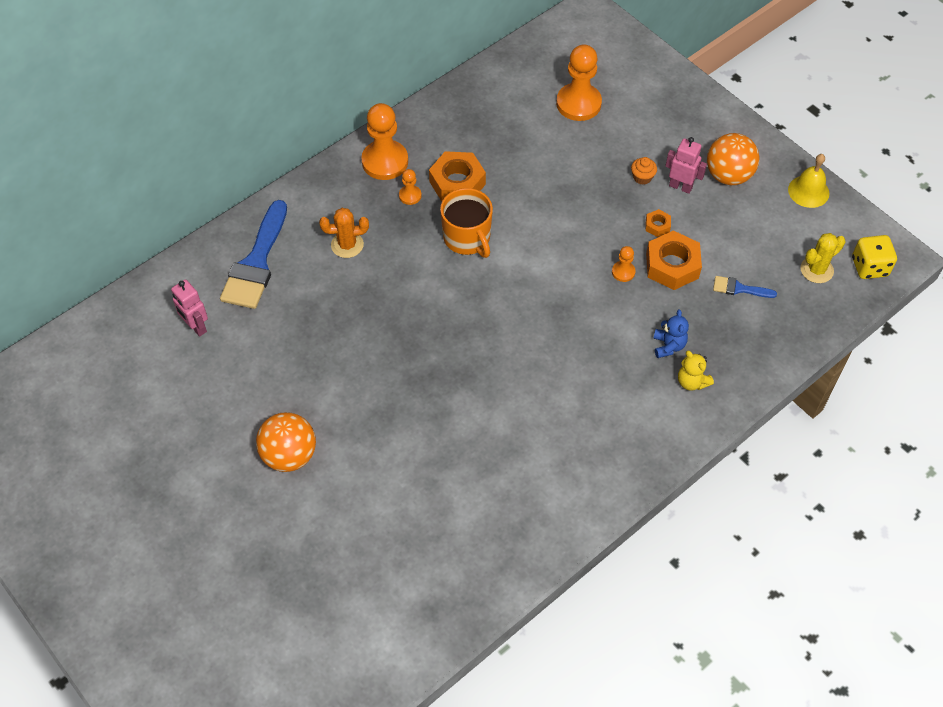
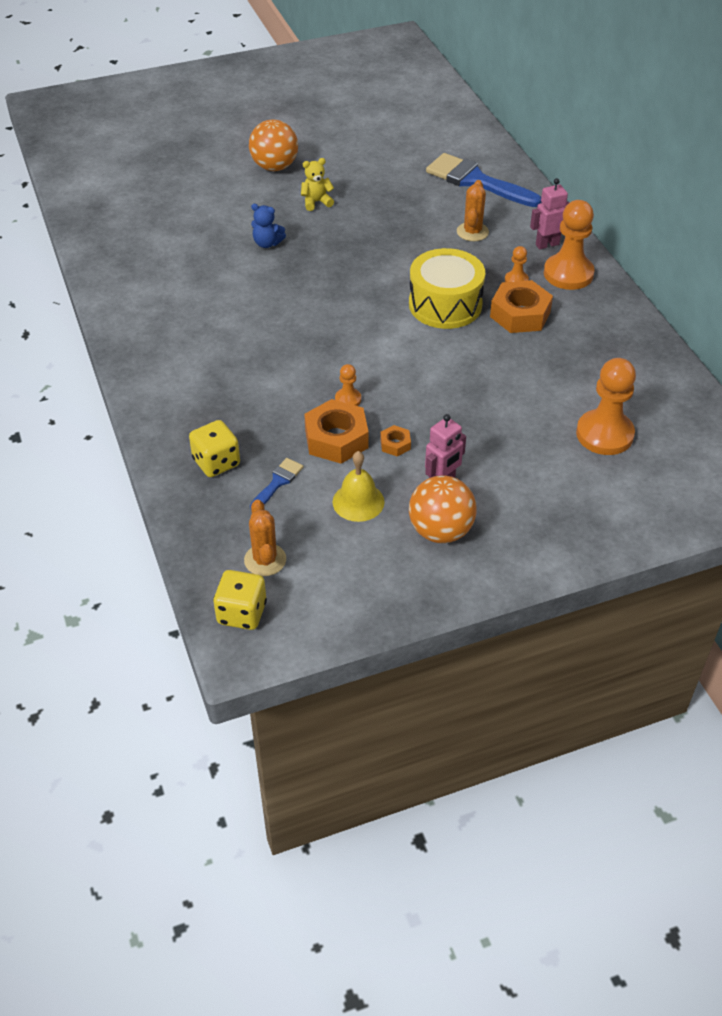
camera: 110 degrees right, 10 degrees down
(196, 327) = (424, 143): pink robot -> pink robot (547, 244)
(467, 238) = (445, 304): orange mug -> yellow drum
(642, 177) = (469, 454): orange cupcake -> none
(668, 346) = (241, 404): blue teddy bear -> blue teddy bear (267, 243)
(692, 382) = (191, 407): yellow teddy bear -> yellow teddy bear (316, 202)
(742, 338) = (216, 462): none -> yellow dice
(808, 191) = (382, 600): yellow bell -> yellow bell (358, 501)
(816, 270) = (265, 560): yellow cactus -> orange cactus

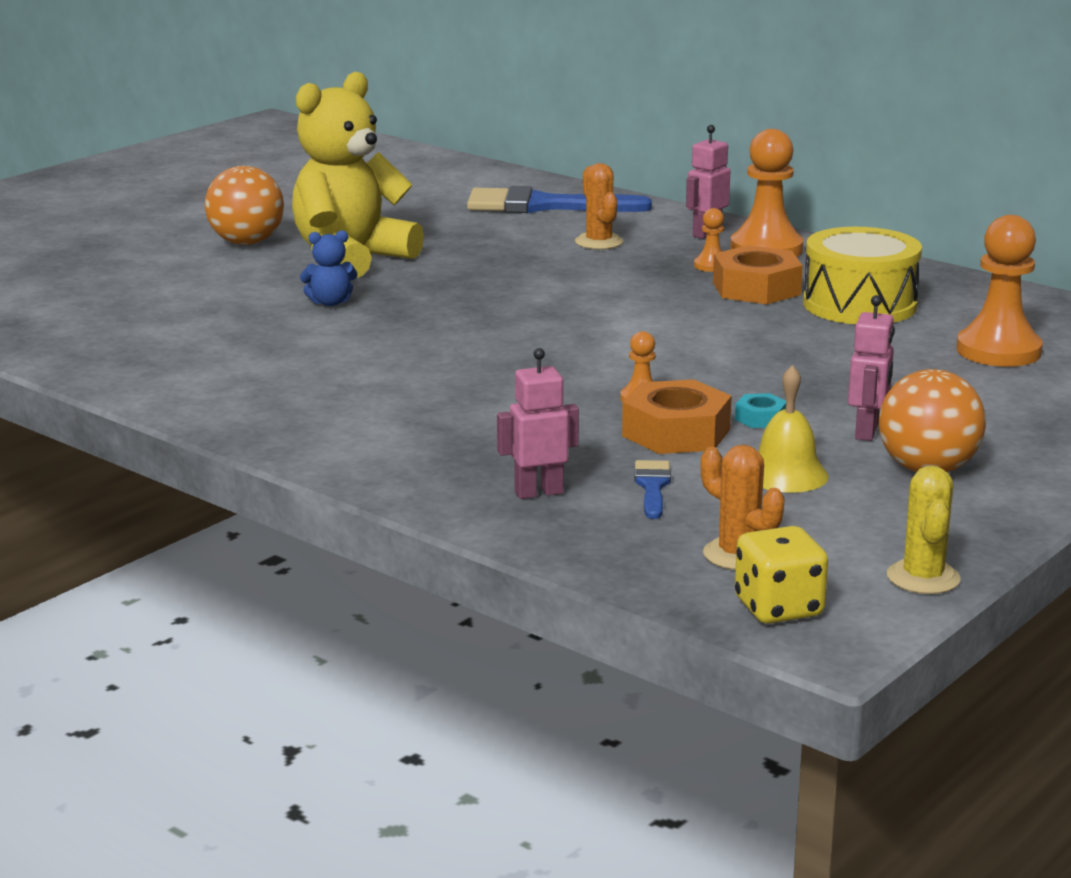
camera: 30 degrees left, 25 degrees down
(216, 462) = (538, 492): yellow dice -> pink robot
(316, 202) = (351, 258): yellow teddy bear -> yellow teddy bear, size x2.49
(340, 623) = (923, 578): none -> yellow cactus
(395, 444) = (760, 418): orange nut -> turquoise nut
(445, 304) = (651, 301): yellow drum -> yellow drum (859, 305)

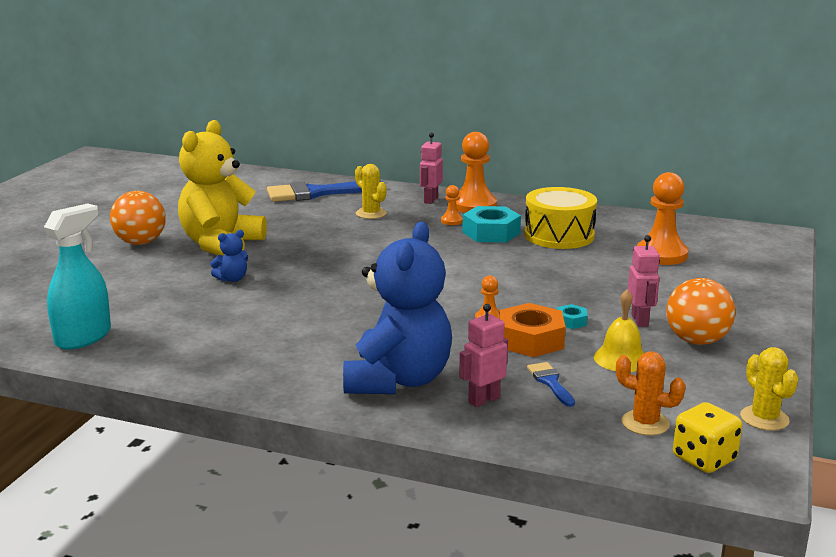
camera: 20 degrees left, 0 degrees up
(89, 346) = (83, 337): none -> turquoise spray bottle
(444, 453) = (398, 380): none -> blue teddy bear
(599, 242) = (371, 214): orange cactus -> yellow cactus
(756, 288) = (491, 233): orange nut -> turquoise nut

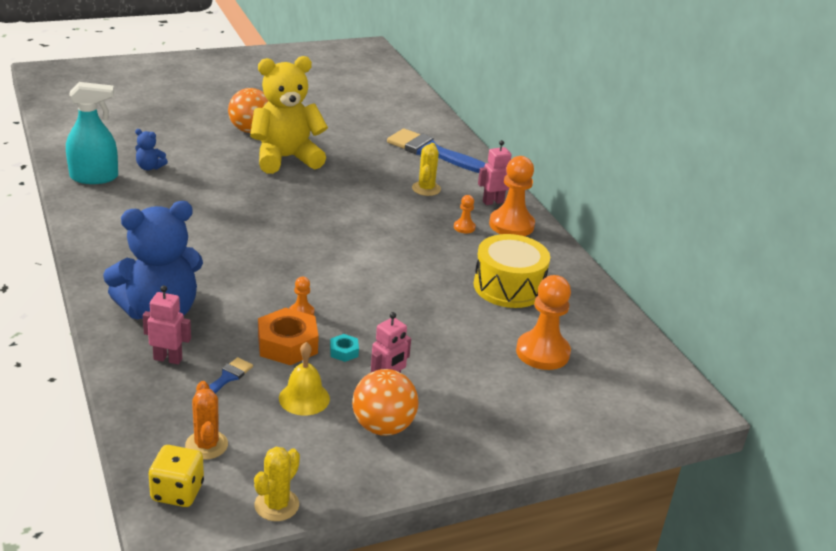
camera: 45 degrees right, 10 degrees up
(232, 279) = (237, 186): blue teddy bear -> blue teddy bear (149, 167)
(491, 233) = (466, 253): turquoise nut -> none

